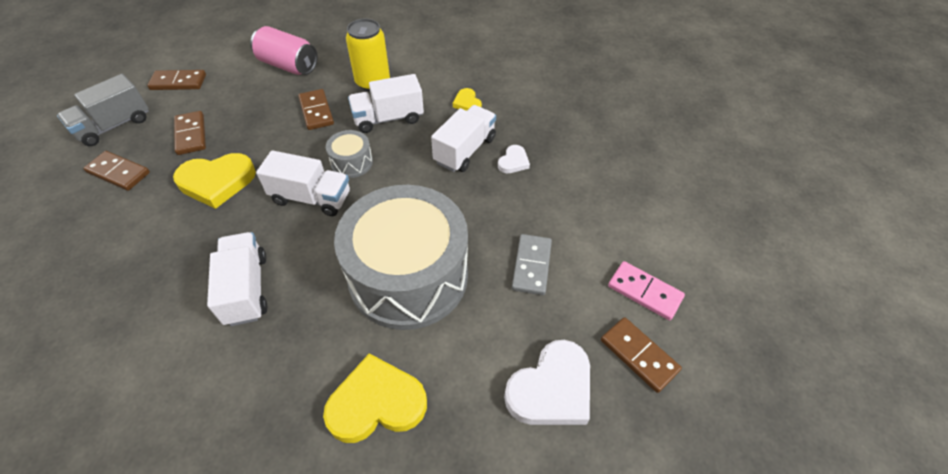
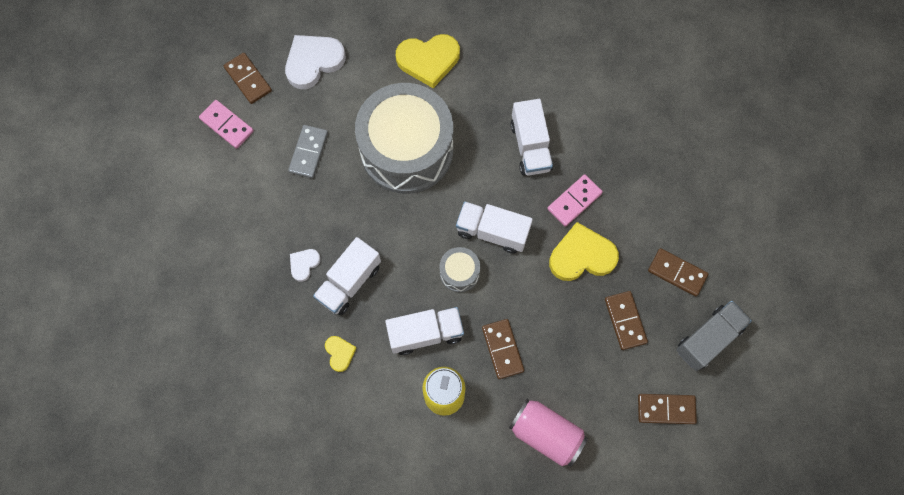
camera: 175 degrees left, 20 degrees up
(208, 231) = (574, 201): none -> pink domino

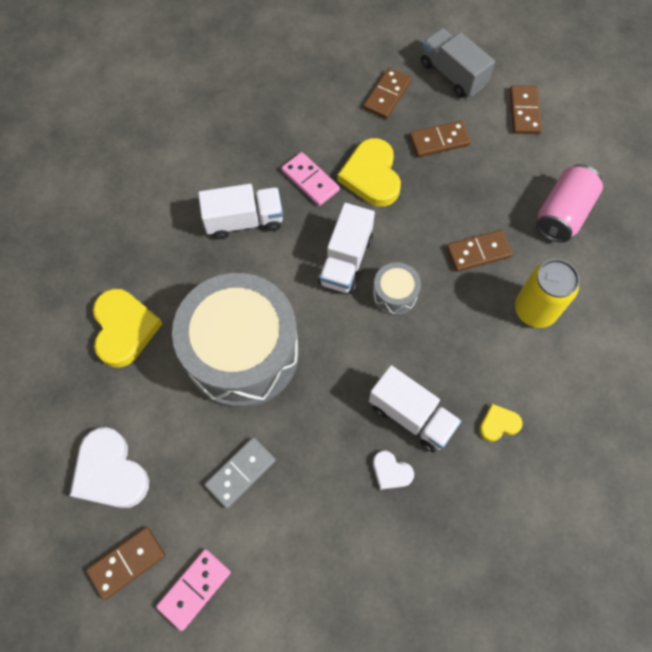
camera: 90 degrees left, 5 degrees down
(308, 152) = (240, 473): grey domino -> grey domino turned 60 degrees counterclockwise
(425, 333) = (467, 330): white truck -> none

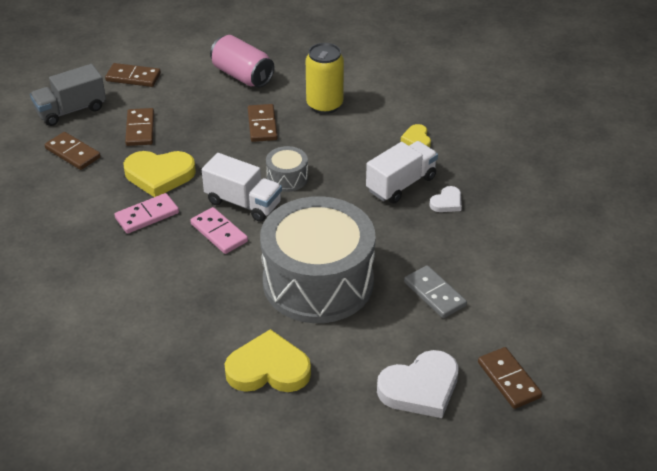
camera: 80 degrees left, 25 degrees down
(194, 589) = (535, 334): pink domino -> pink domino (219, 232)
(244, 221) = (174, 267): white truck -> none

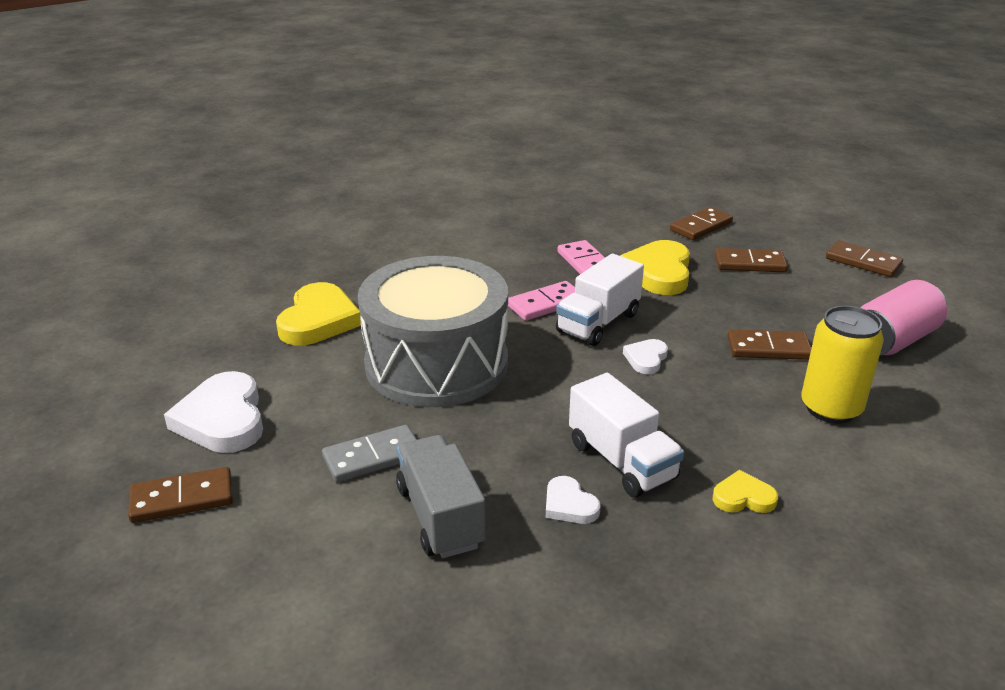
camera: 100 degrees right, 10 degrees down
(71, 110) = (783, 226): grey truck -> grey truck (440, 516)
(133, 77) = (863, 262): brown domino -> brown domino turned 75 degrees counterclockwise
(287, 178) = (646, 359): grey drum -> white heart

